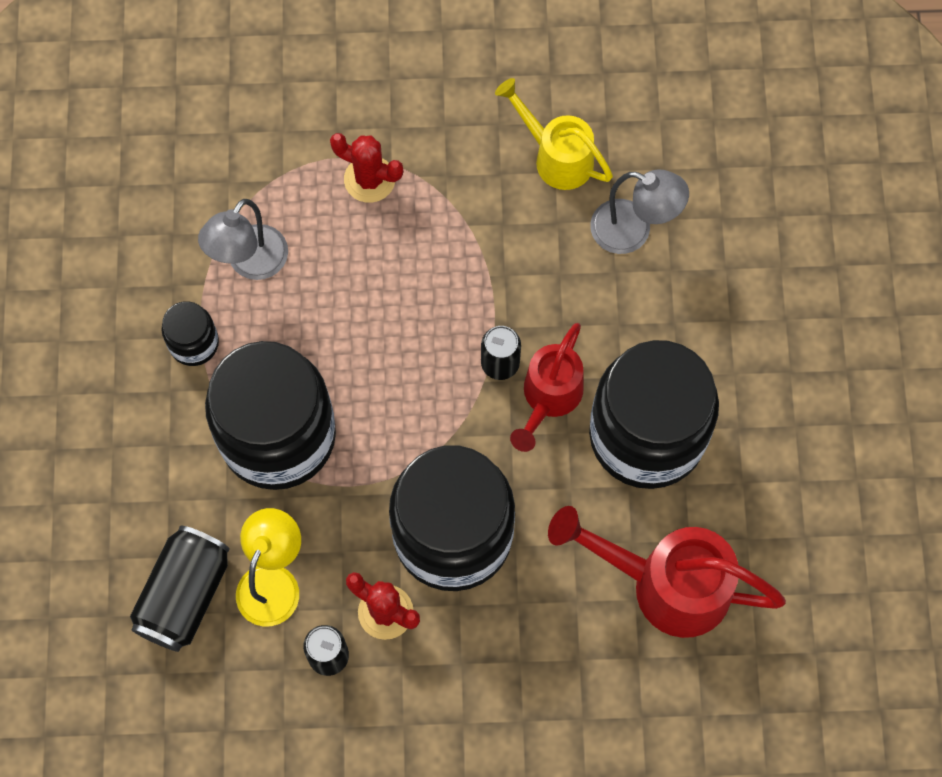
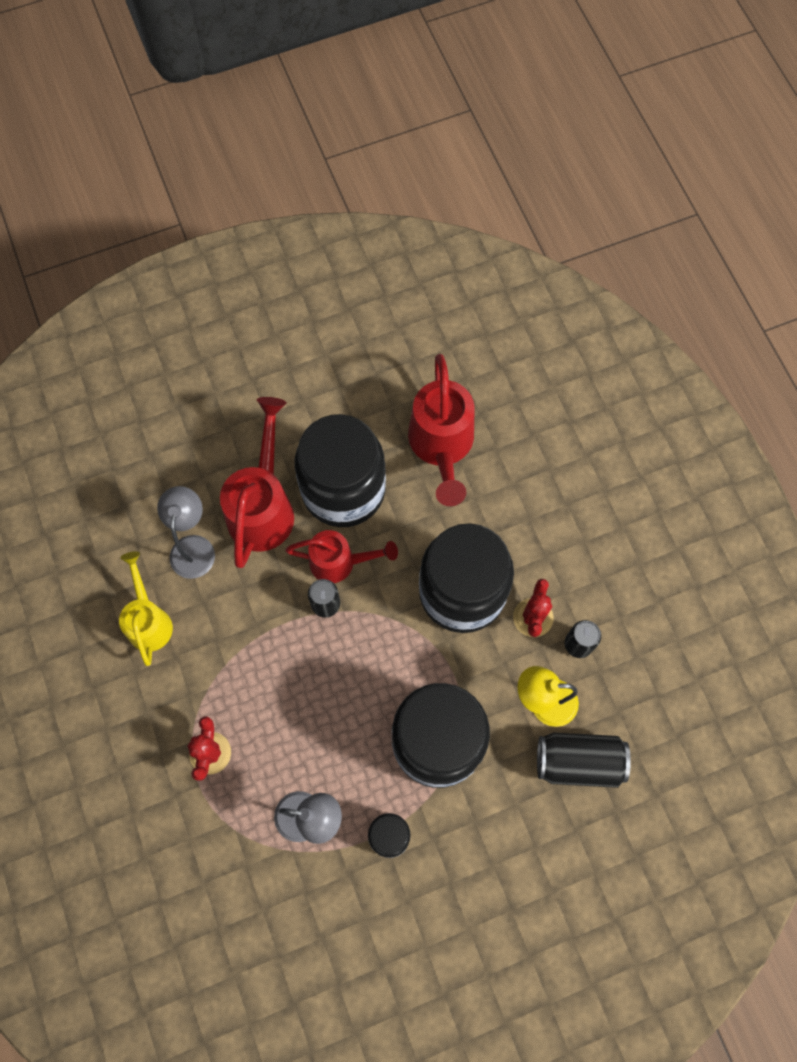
camera: 110 degrees left, 0 degrees up
(556, 156) = (149, 620): yellow watering can -> yellow watering can turned 150 degrees clockwise
(658, 330) = (263, 506): none -> red watering can

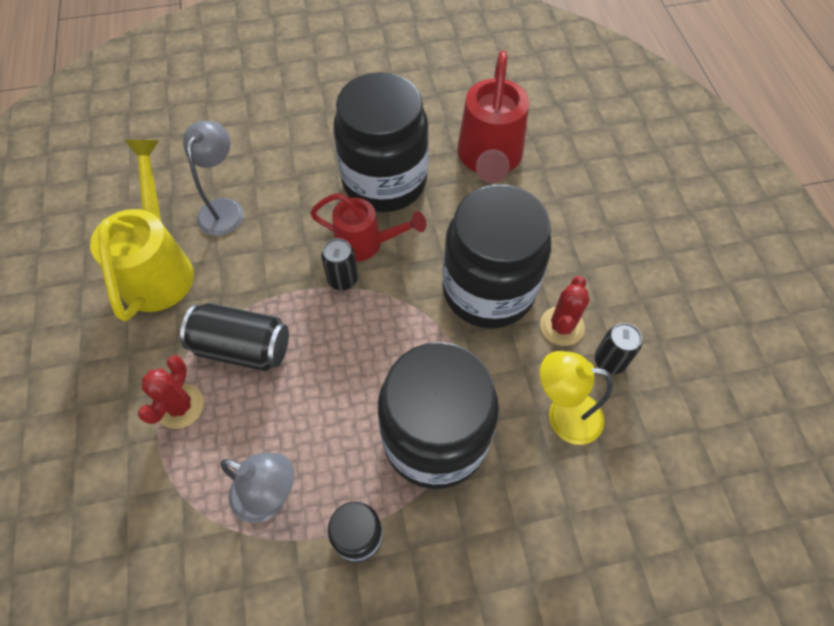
camera: 10 degrees right, 10 degrees down
(149, 620) = (159, 266): yellow watering can -> yellow watering can, size x1.55
(263, 506) = (302, 184): red watering can -> none
(578, 762) = (597, 489): black can -> black can (242, 347)

